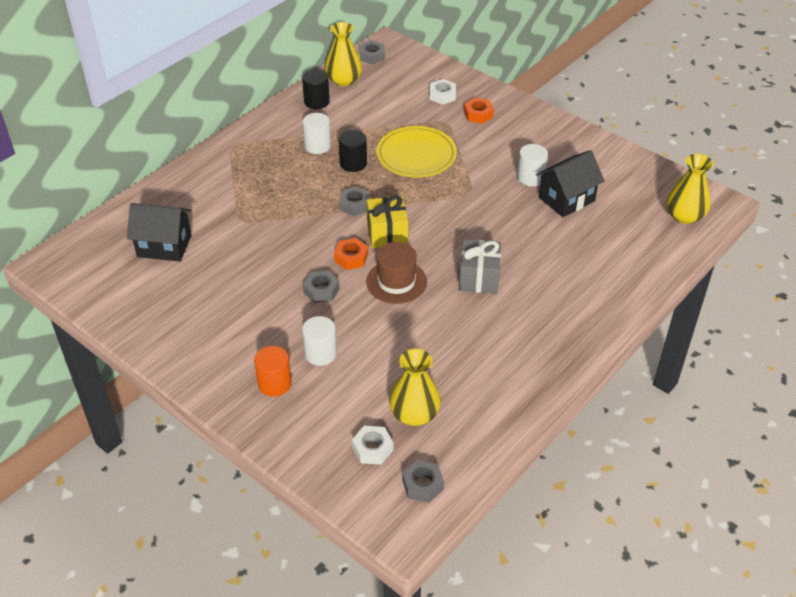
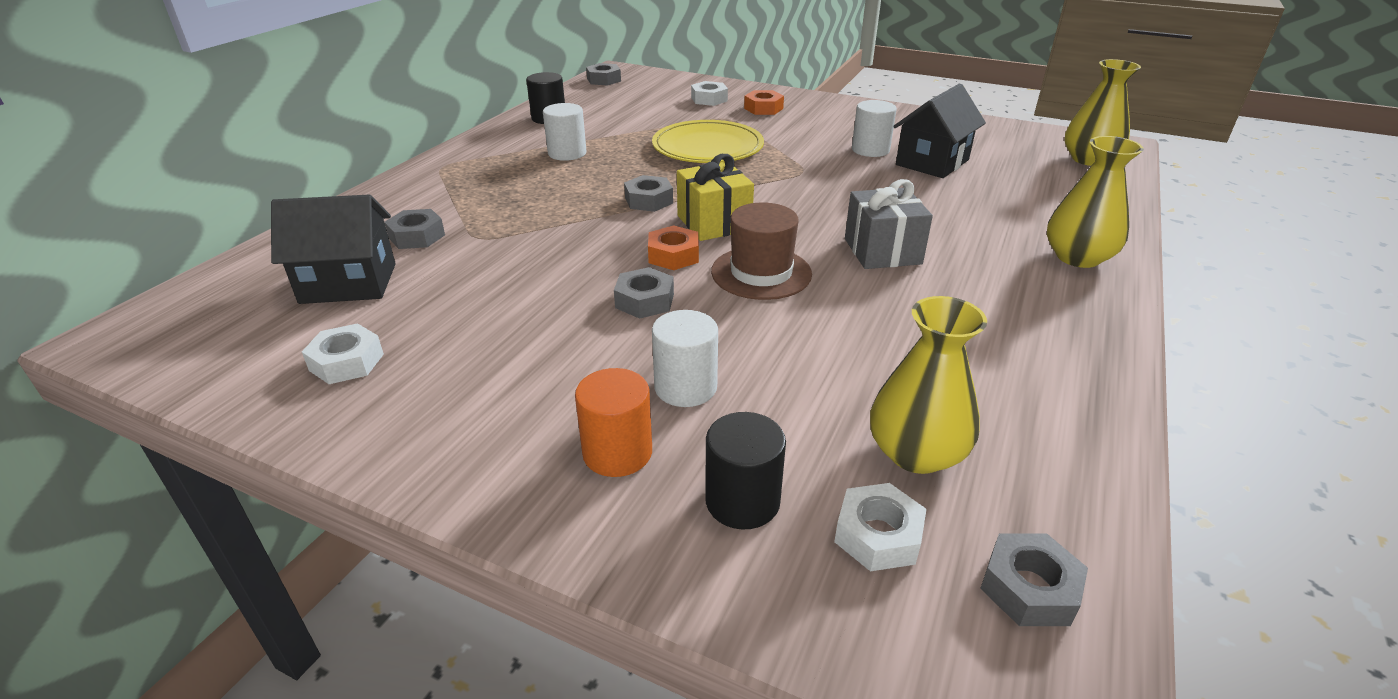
camera: 15 degrees left, 10 degrees down
(158, 303) = (347, 362): none -> white nut
(206, 213) = (417, 236): none -> grey nut
(344, 80) = (577, 99): yellow vase -> yellow vase (1077, 257)
(353, 163) = (625, 163): black cylinder -> black cylinder (742, 501)

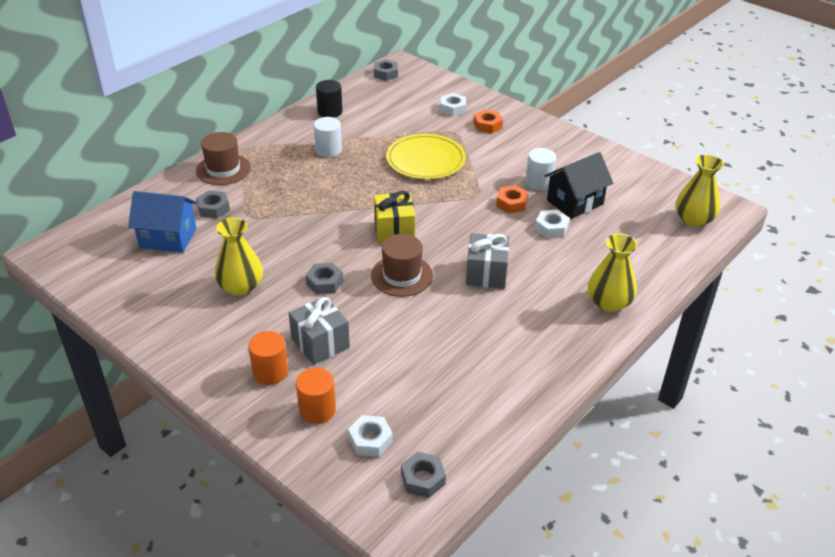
camera: 15 degrees right, 5 degrees up
(347, 362) = (156, 291): white nut -> white nut (551, 228)
(348, 283) = (168, 238): black house -> blue house
(416, 191) = (223, 169): none -> brown hat
(649, 200) = (362, 203): grey nut -> none
(673, 255) = (356, 252): orange nut -> orange nut (511, 203)
(685, 387) = (320, 343): white cylinder -> grey gift
(742, 501) = (317, 410): black cylinder -> orange cylinder
(916, 453) = (416, 405): yellow vase -> yellow vase (241, 286)

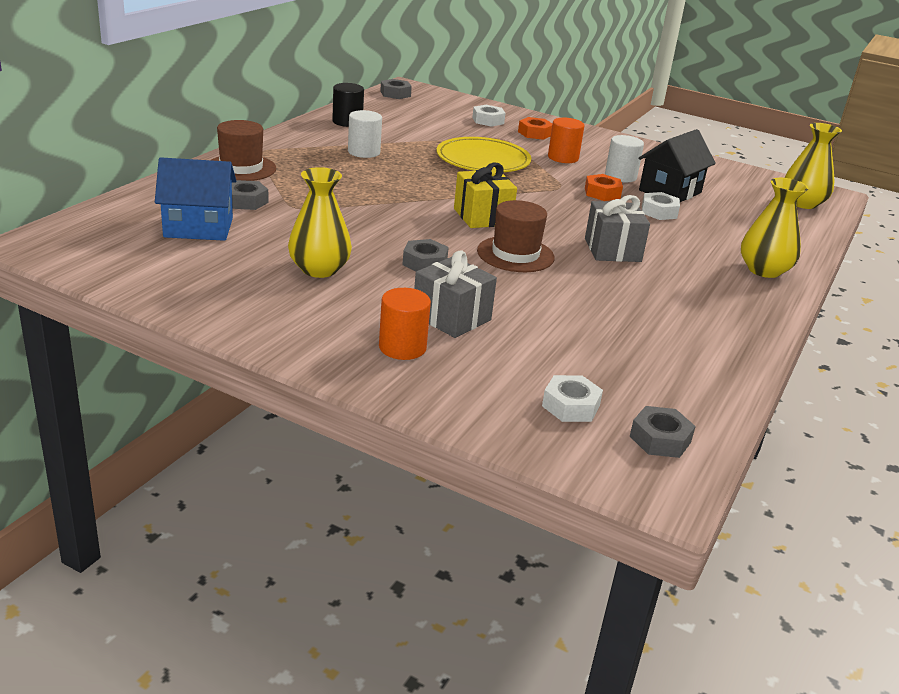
camera: 15 degrees left, 10 degrees down
(317, 410) = (485, 380): orange cylinder -> orange cylinder (563, 158)

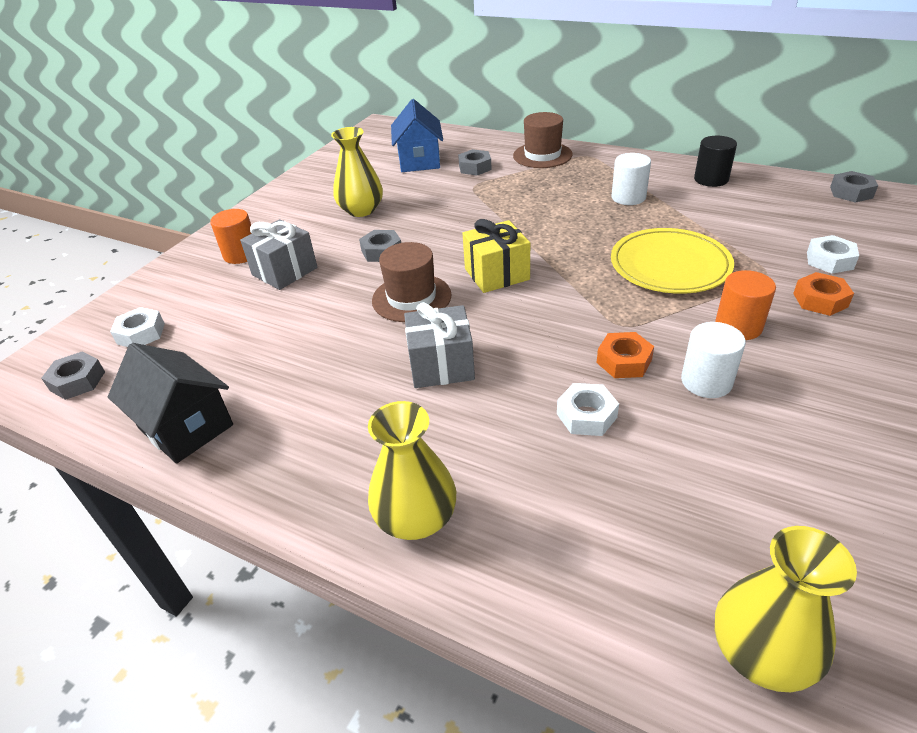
camera: 95 degrees right, 10 degrees up
(670, 191) = (681, 435): black house -> black house (186, 427)

